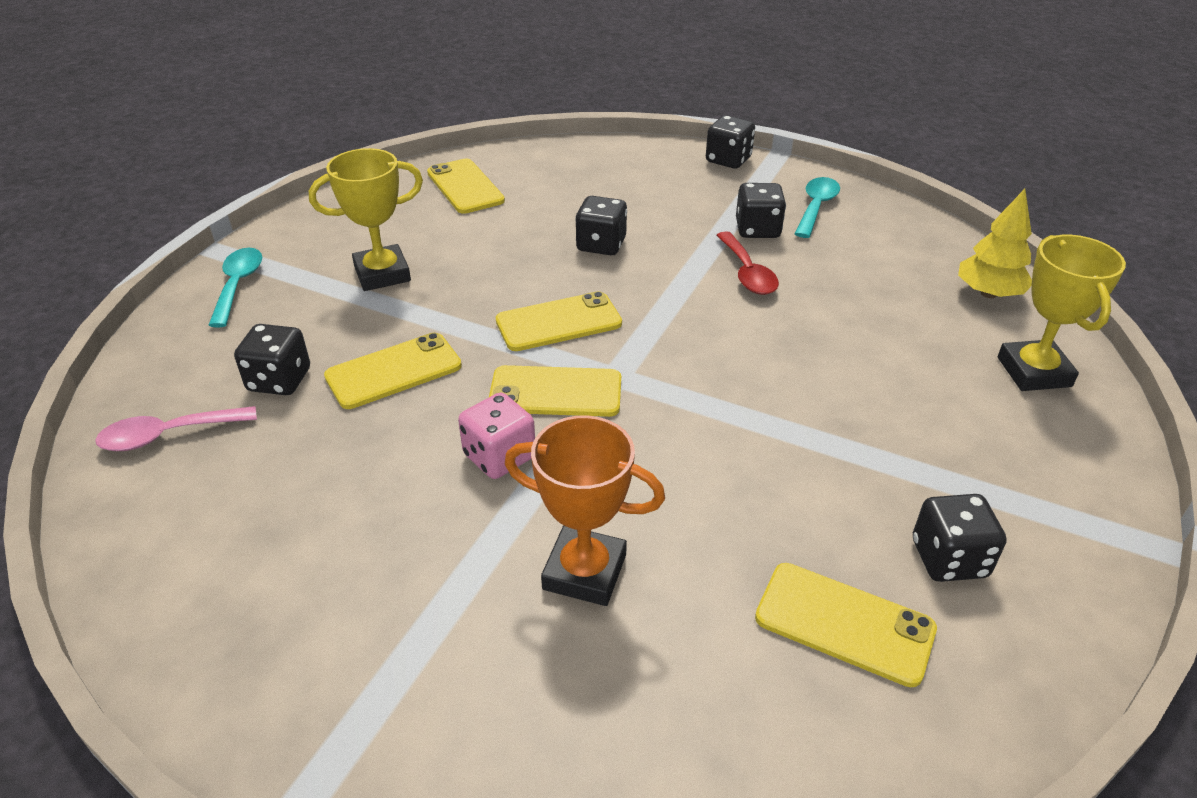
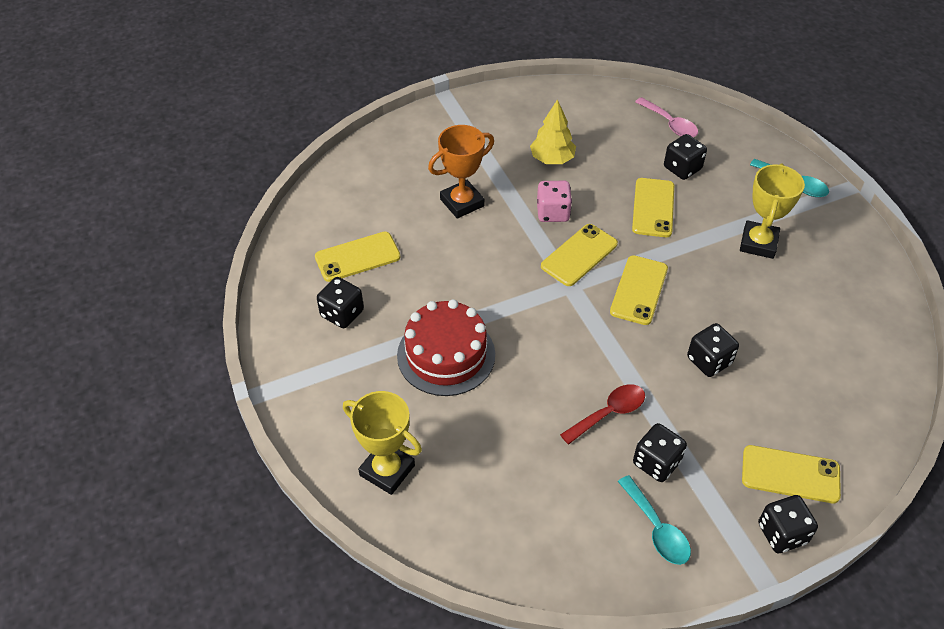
camera: 130 degrees right, 10 degrees up
(168, 435) = (670, 124): pink spoon -> pink spoon turned 120 degrees clockwise
(465, 187) = (854, 336): yellow phone -> yellow phone (790, 474)
(747, 273) = (609, 413): red spoon -> red spoon turned 120 degrees clockwise
(852, 416) = (446, 355): none -> red cake
(988, 293) = (465, 529): yellow tree -> yellow tree (552, 159)

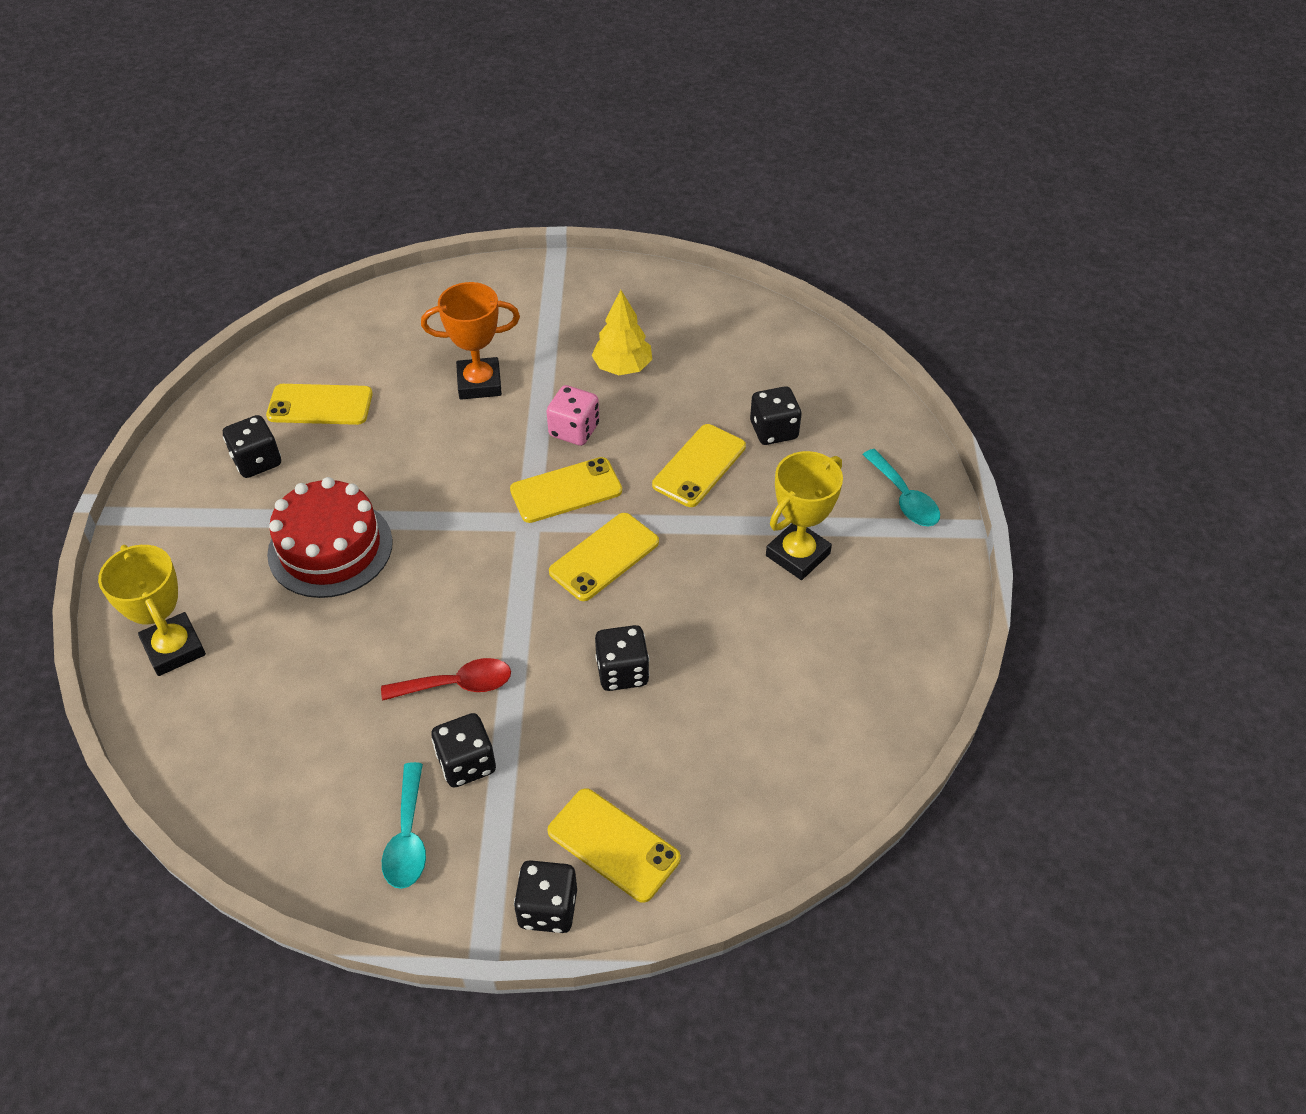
camera: 25 degrees right, 0 degrees up
(670, 124) = (801, 371): pink spoon -> none

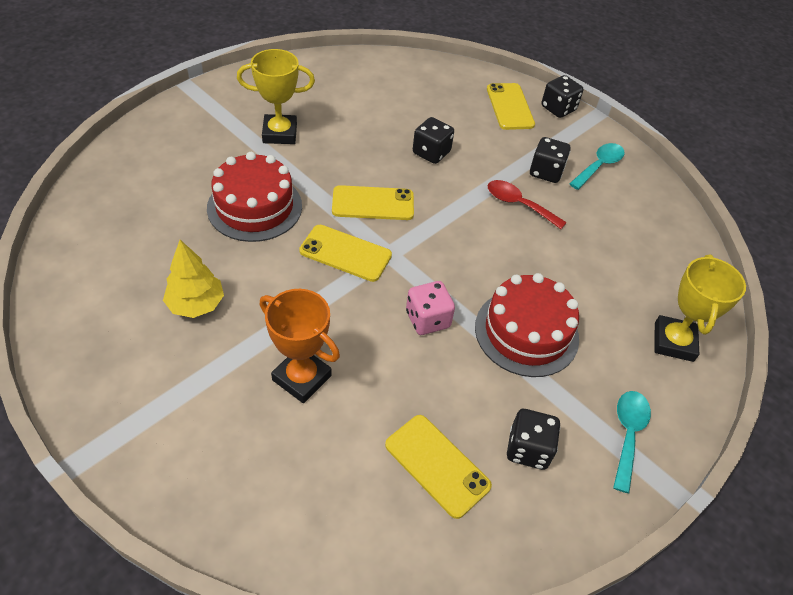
camera: 140 degrees left, 0 degrees up
(574, 430) = (289, 286): pink dice -> pink dice (427, 319)
(699, 466) = (255, 207): yellow phone -> red cake
(773, 430) = (185, 192): black dice -> none
(904, 498) = (189, 116): turquoise spoon -> turquoise spoon (628, 434)

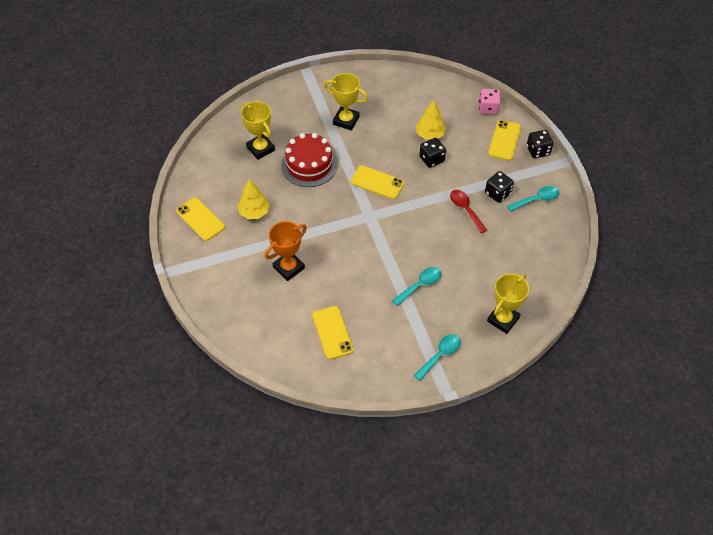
camera: 30 degrees right, 5 degrees up
(162, 204) = (260, 149): none -> yellow trophy
(302, 378) = (288, 267): orange trophy -> orange trophy turned 75 degrees clockwise
(345, 253) = (345, 208): yellow phone -> yellow phone (200, 219)
(409, 123) = (430, 134): none -> yellow tree
(427, 319) = (369, 260): pink dice -> pink dice (488, 108)
(526, 332) = (420, 285): red cake -> turquoise spoon
(528, 449) = (382, 342): black dice -> none

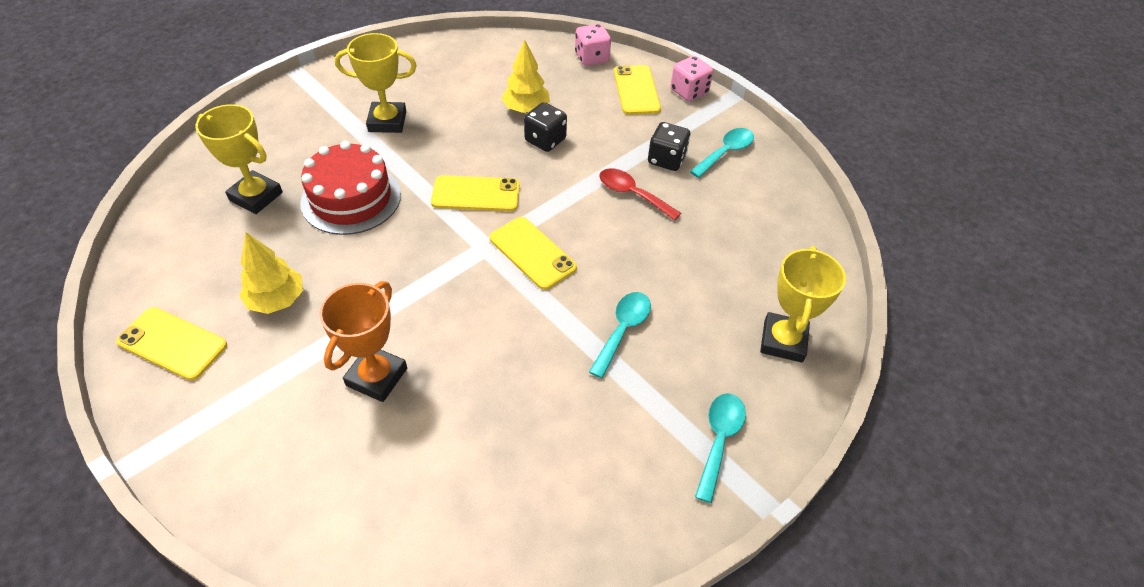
camera: 25 degrees left, 5 degrees down
(332, 332) = (508, 470): yellow phone -> yellow phone (532, 253)
(538, 151) = (689, 92): black dice -> pink dice

